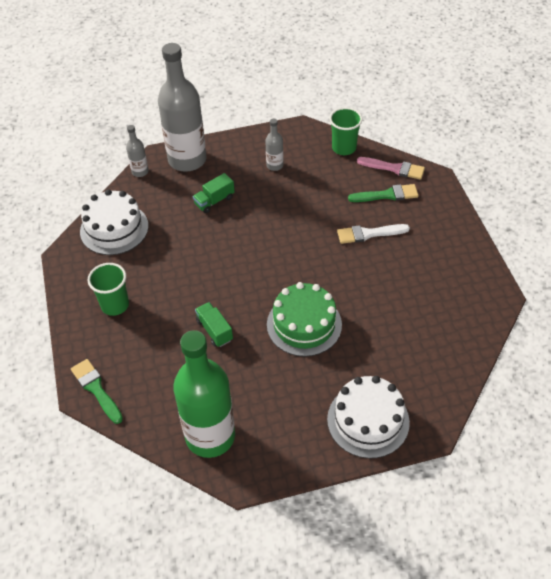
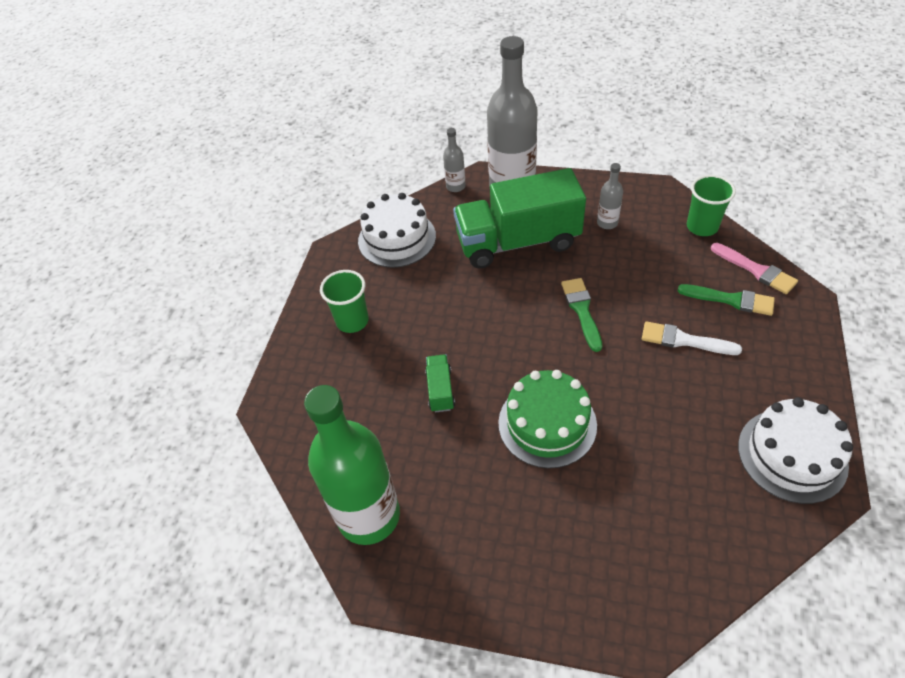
camera: 30 degrees right, 0 degrees up
(96, 389) = (283, 407): green brush -> green brush (582, 310)
(214, 201) = (518, 242): green truck -> green truck, size x2.43
(368, 420) = (566, 583): white cake -> white cake (792, 455)

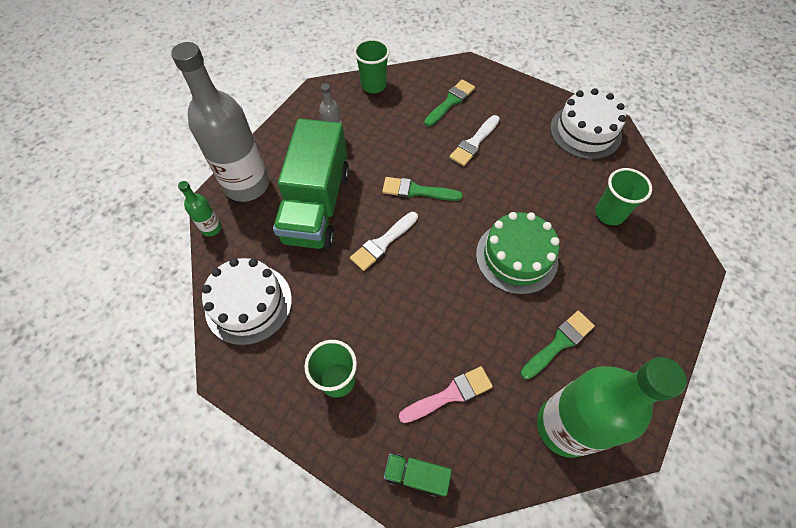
camera: 75 degrees left, 10 degrees up
(440, 390) = (454, 324): green truck -> green truck (416, 475)
(455, 186) = (211, 228): grey bottle -> green bottle
(459, 490) = (559, 343): none -> green brush
(503, 304) = (383, 243): none -> white brush
(667, 511) = (609, 213): none -> green cup
(756, 270) = (431, 77): pink brush -> pink brush (450, 394)

